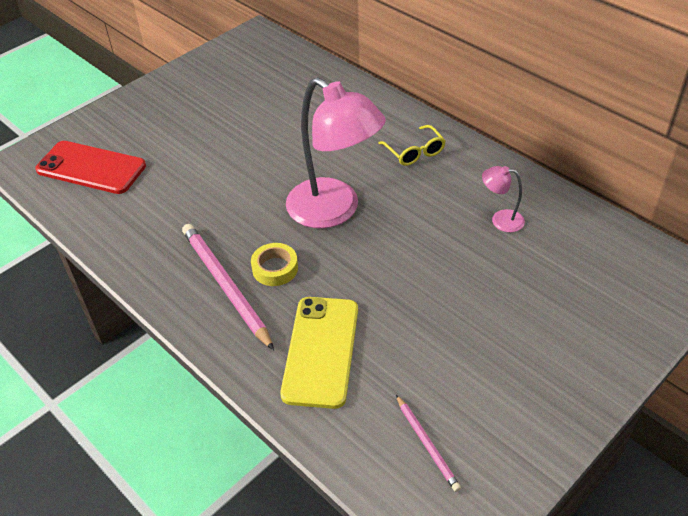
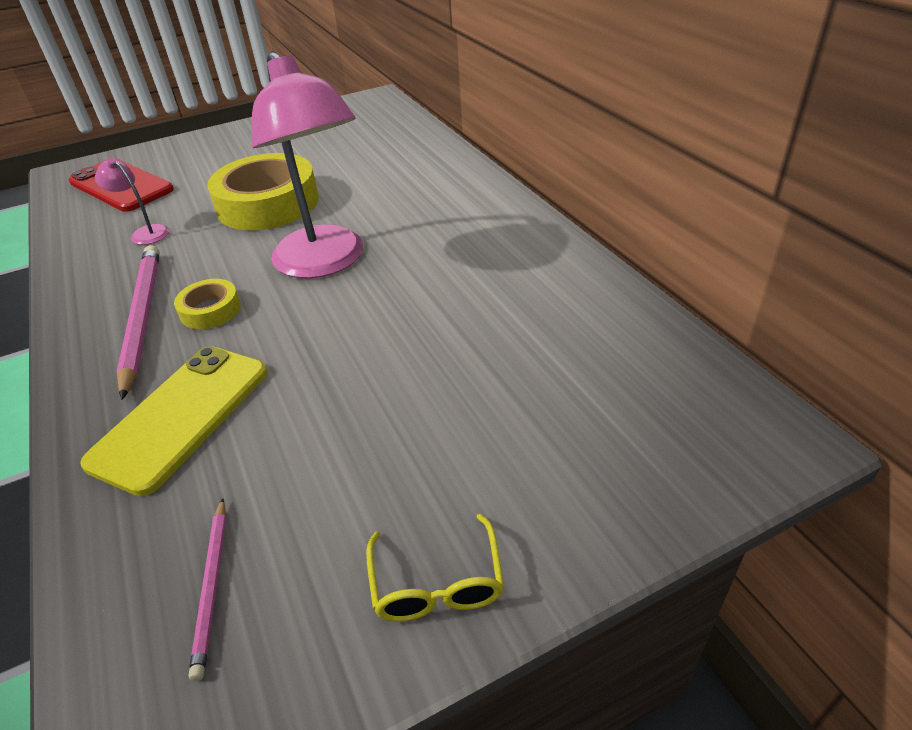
camera: 20 degrees right, 5 degrees down
(244, 164) = (268, 203): none -> yellow tape
(414, 152) = (464, 219): yellow glasses -> yellow glasses (437, 584)
(500, 220) = (523, 307): pink lamp -> pink lamp (145, 233)

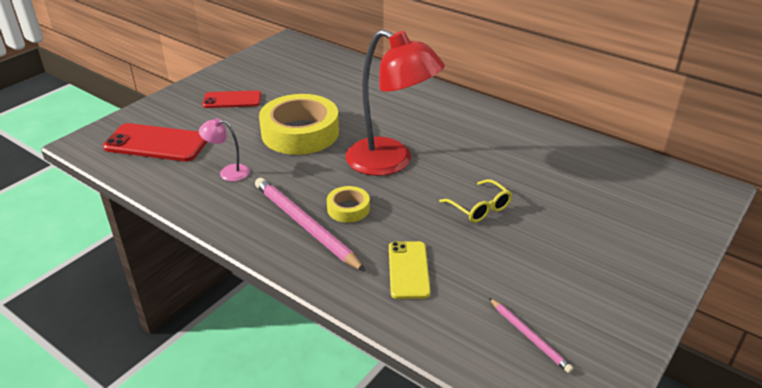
camera: 30 degrees left, 5 degrees down
(181, 416) = (408, 270): yellow phone -> yellow phone, size x0.64
(244, 153) = (232, 100): none -> red phone
(325, 263) = (391, 162): pink lamp -> red lamp
(437, 584) = (631, 296): yellow glasses -> yellow glasses (480, 208)

